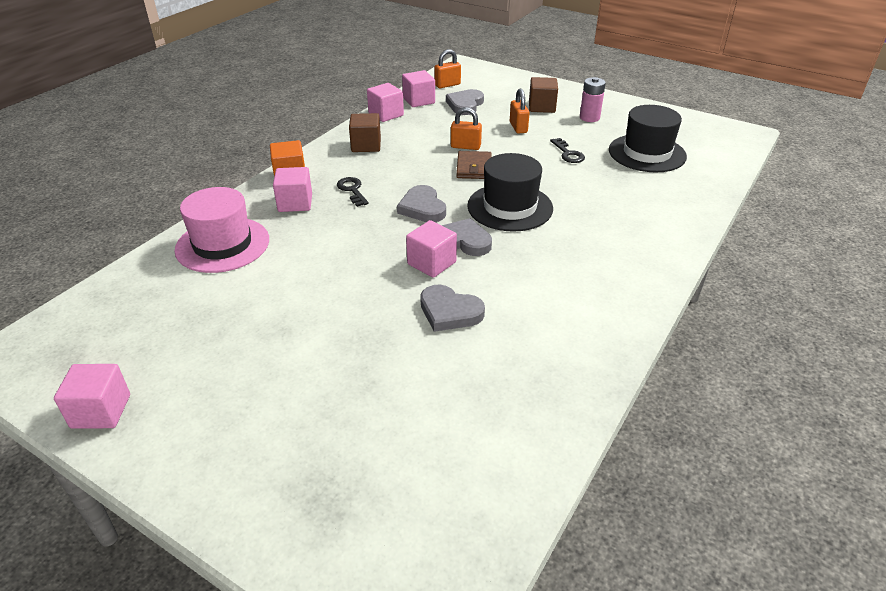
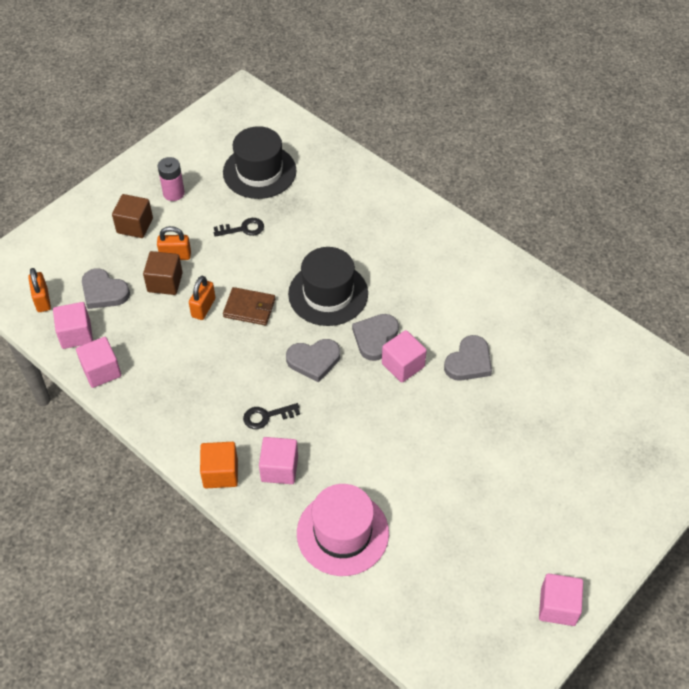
camera: 80 degrees left, 15 degrees up
(366, 145) = (173, 397): brown cube -> brown cube (165, 282)

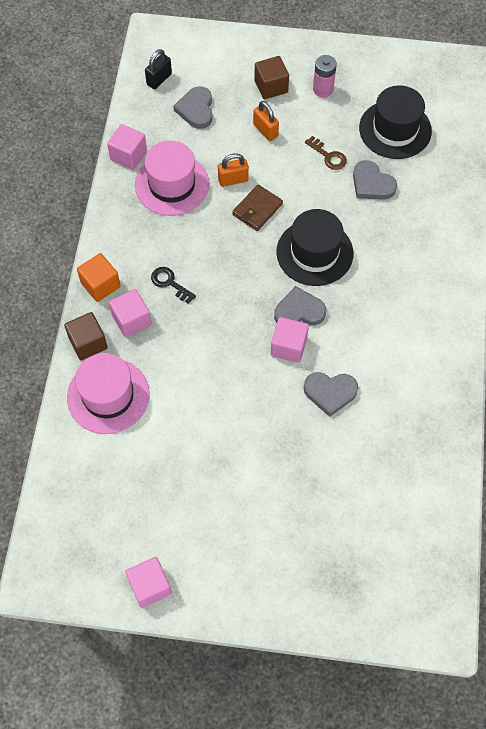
camera: 55 degrees right, 10 degrees up
(42, 300) = (159, 79): orange padlock -> black padlock
(76, 334) = (146, 119): pink cube -> none
(165, 282) = (235, 140): brown cube -> brown cube (88, 343)
(165, 355) = (172, 184): none -> pink hat
(243, 229) = (328, 156): black key -> brown key
(249, 308) = (257, 209): brown wallet -> brown wallet turned 60 degrees clockwise
(314, 360) = (244, 282): grey heart -> grey heart (372, 184)

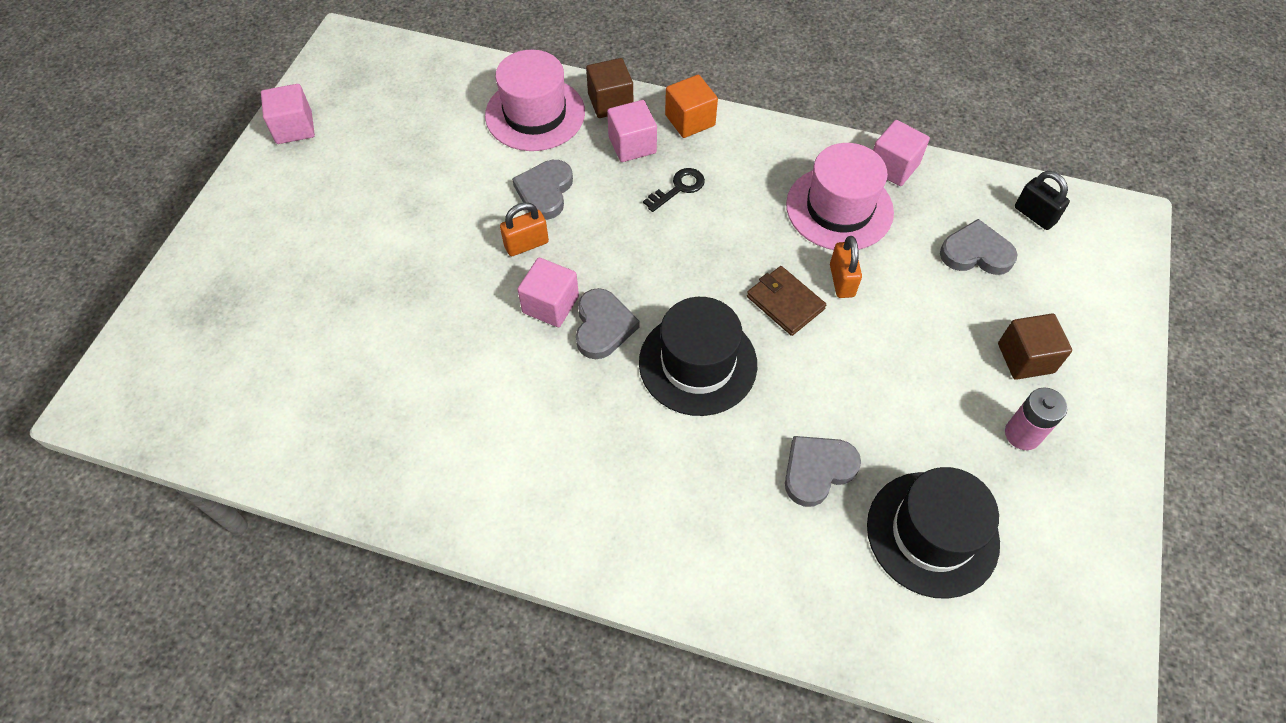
camera: 100 degrees right, 5 degrees down
(265, 130) = (934, 336): orange padlock -> orange padlock (526, 244)
(328, 156) = (879, 416): brown key -> none
(330, 393) = (466, 341): grey heart -> grey heart (545, 191)

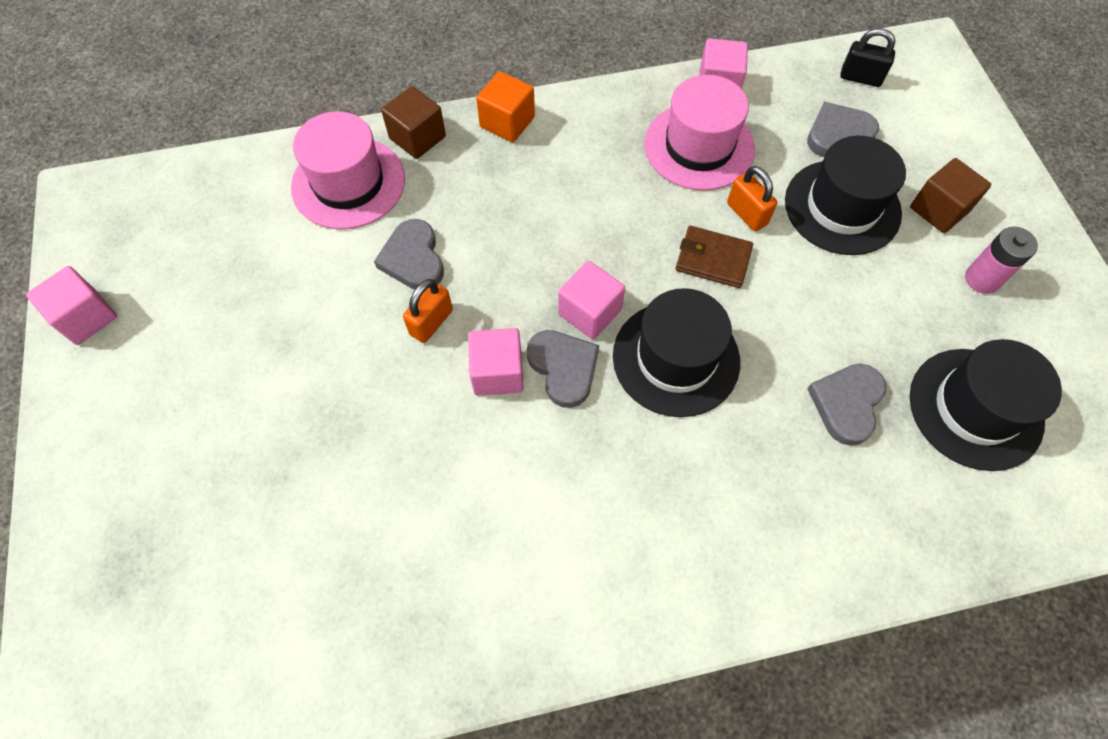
camera: 30 degrees left, 5 degrees up
(632, 145) = (468, 171): pink cube -> pink cube (589, 312)
(678, 188) = (542, 194): black key -> none
(933, 314) = (842, 207): none -> black hat

